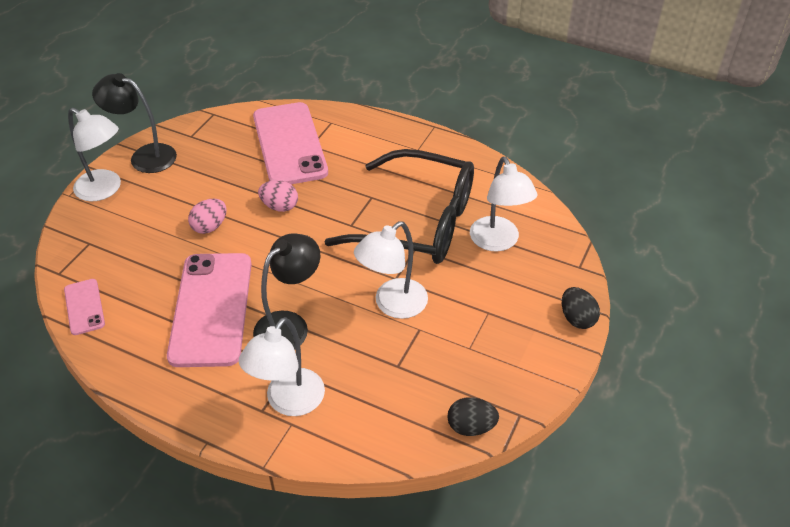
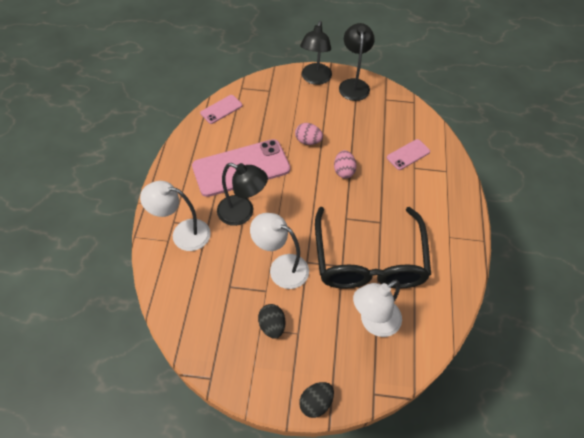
camera: 70 degrees right, 10 degrees up
(105, 190) = (315, 79): white lamp -> black lamp
(289, 144) = (408, 154): pink phone -> pink phone, size x0.47
(471, 427) = (192, 347): black egg -> black egg (272, 325)

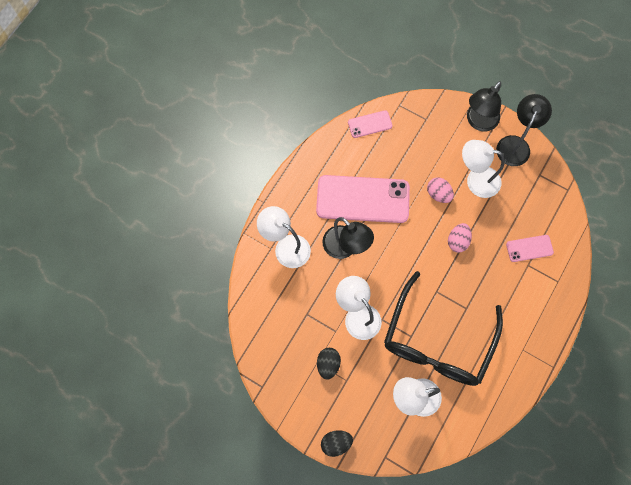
camera: 25 degrees right, 15 degrees up
(335, 120) = (476, 180): none -> white lamp

